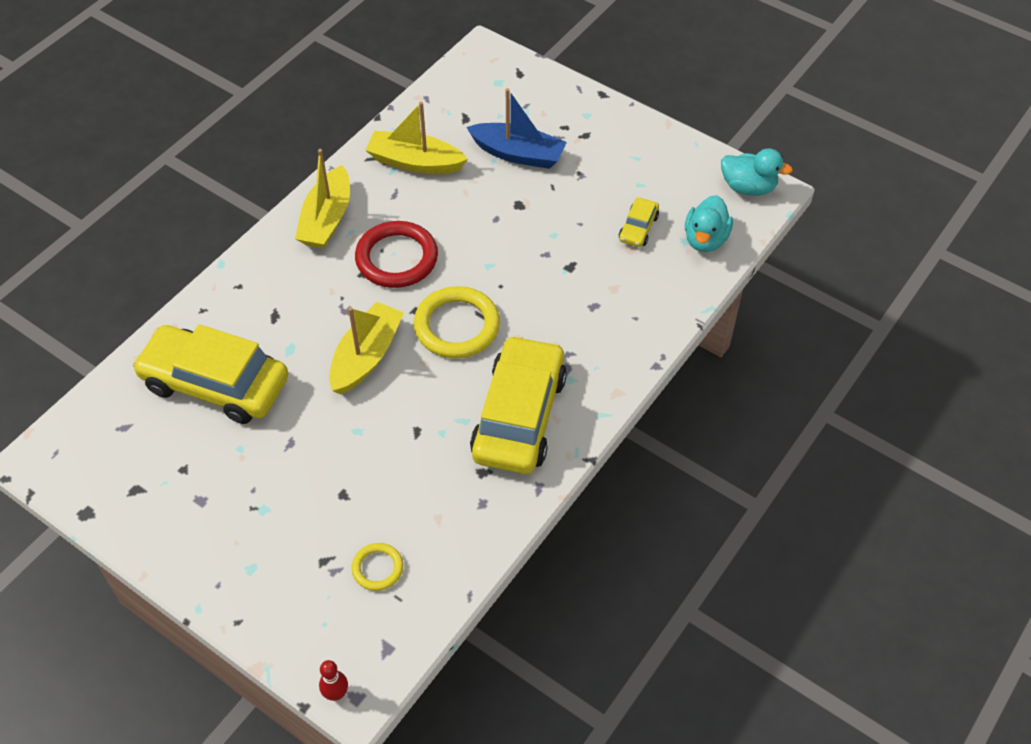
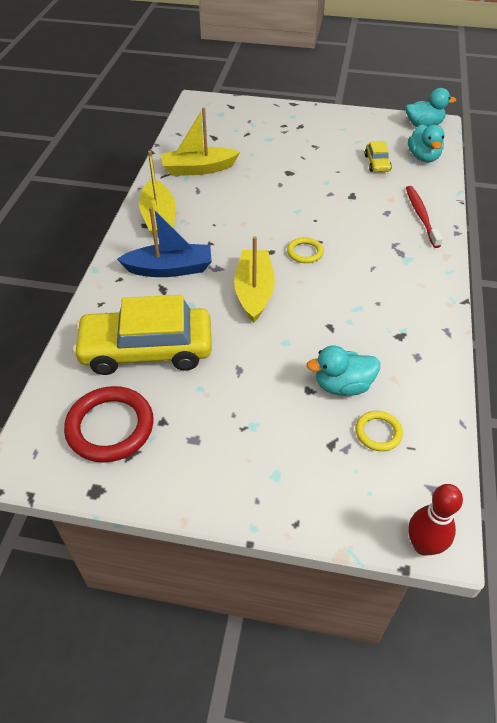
camera: 25 degrees left, 5 degrees down
(336, 693) = (423, 545): red bowling pin -> red bowling pin, size x1.57
(380, 504) = (342, 385): none -> turquoise duck
(397, 258) = (229, 226): red ring -> red ring (110, 427)
(457, 326) = (305, 252): yellow ring -> yellow ring, size x0.53
(518, 154) = (265, 146): blue boat -> blue boat (170, 269)
(519, 416) = (394, 292): yellow car -> none
(631, 326) = (421, 216): none -> red toothbrush

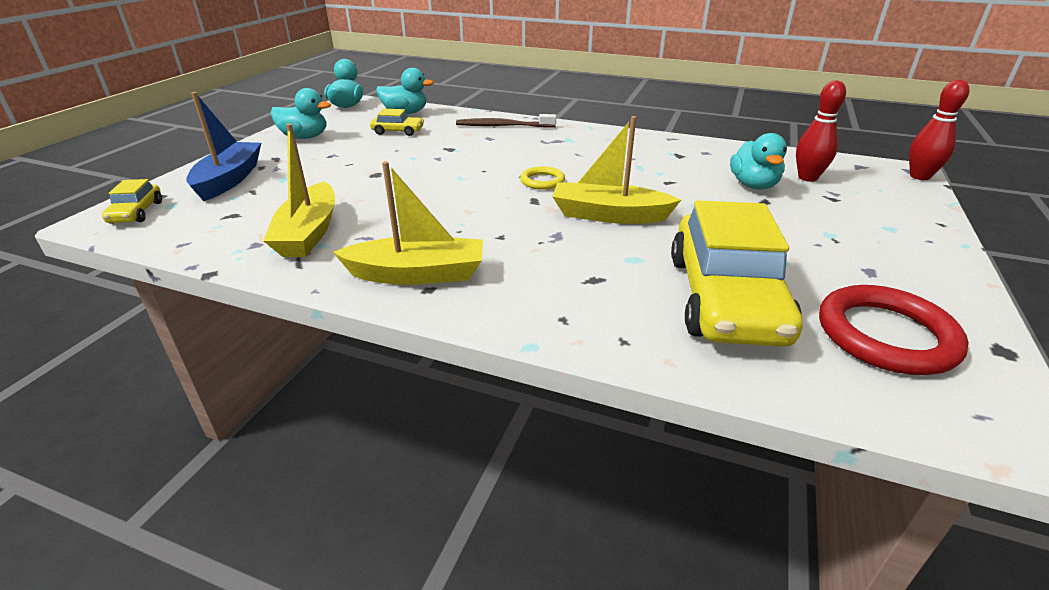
camera: 80 degrees left, 15 degrees down
(170, 269) = (550, 271): blue boat -> blue boat (229, 180)
(209, 107) = (136, 212): none -> yellow car
(343, 126) = (305, 137): none -> turquoise duck
(378, 432) = (807, 178): yellow ring -> red bowling pin
(421, 216) = (503, 126): red toothbrush -> brown toothbrush

